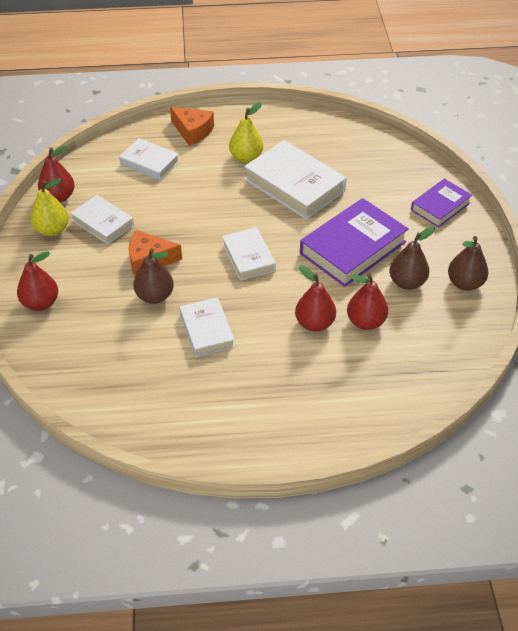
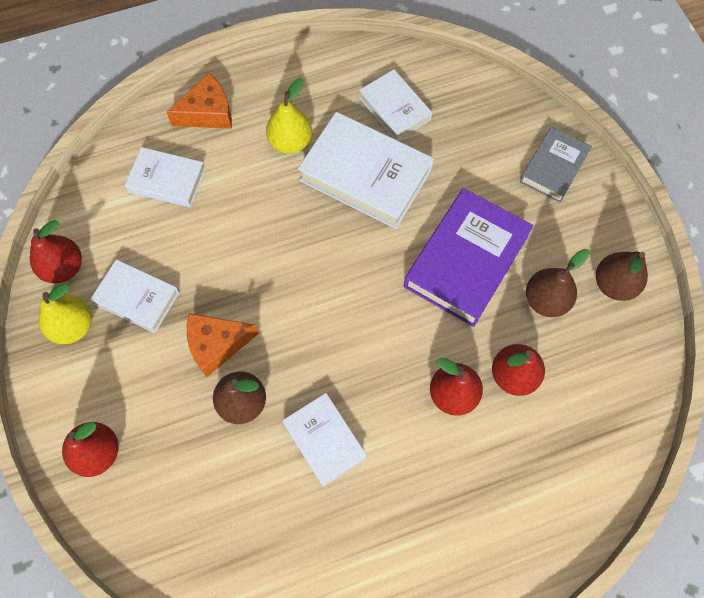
camera: 15 degrees left, 20 degrees up
(193, 131) = (208, 112): orange cheese -> orange cheese turned 45 degrees counterclockwise
(248, 257) = (342, 309): white book -> white book (394, 109)
(440, 206) = (553, 168): purple book -> grey book

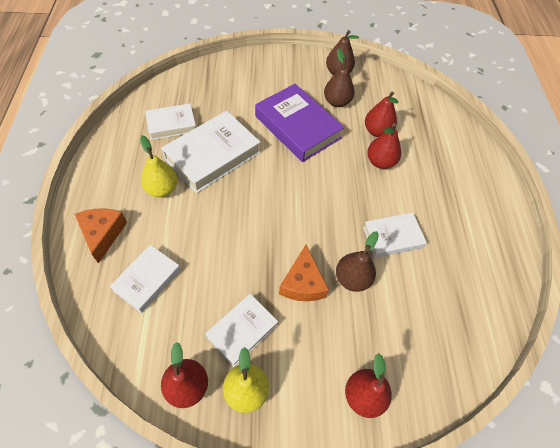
camera: 75 degrees left, 10 degrees down
(553, 168) = (256, 69): grey book -> none

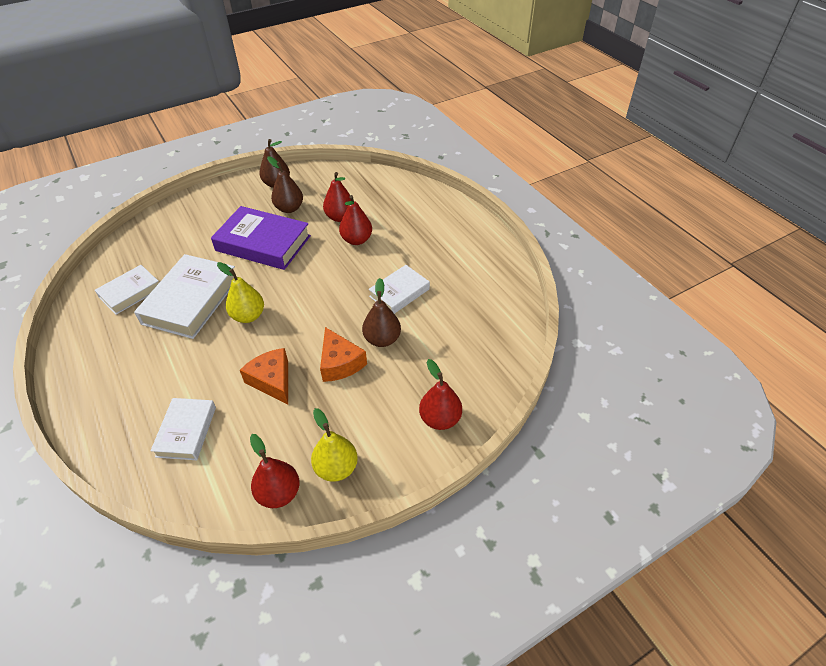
camera: 25 degrees left, 10 degrees down
(102, 234) = (113, 416): orange cheese -> orange cheese (272, 380)
(162, 189) = (154, 351): yellow pear -> yellow pear (248, 316)
(242, 331) = (305, 425): white book -> none

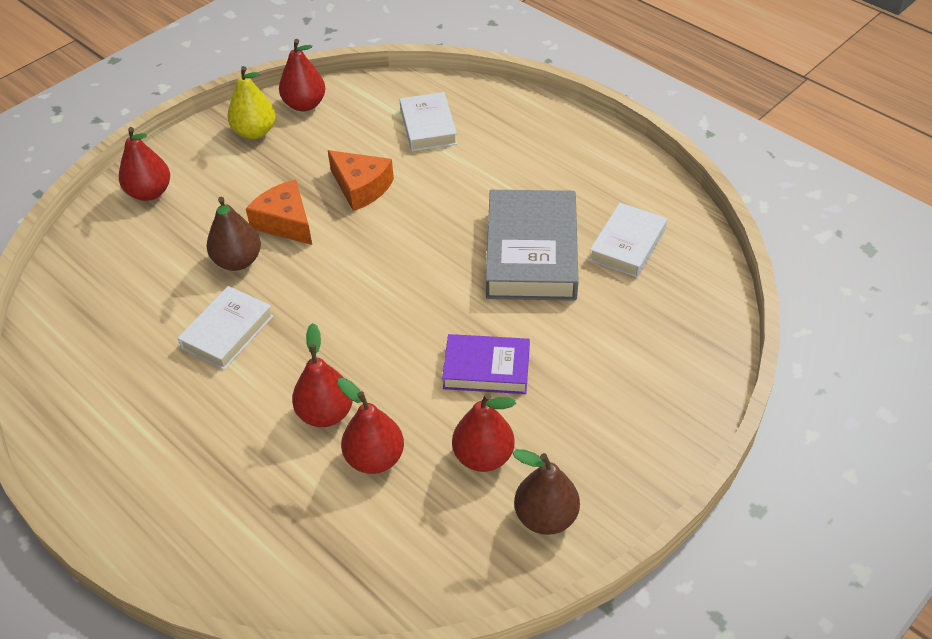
camera: 165 degrees right, 0 degrees up
(191, 301) = (531, 253): white book -> grey book
(248, 316) = (436, 251): yellow pear -> none
(263, 243) = (486, 369): purple book -> purple book, size x0.59
(289, 208) = (483, 456): brown pear -> red pear

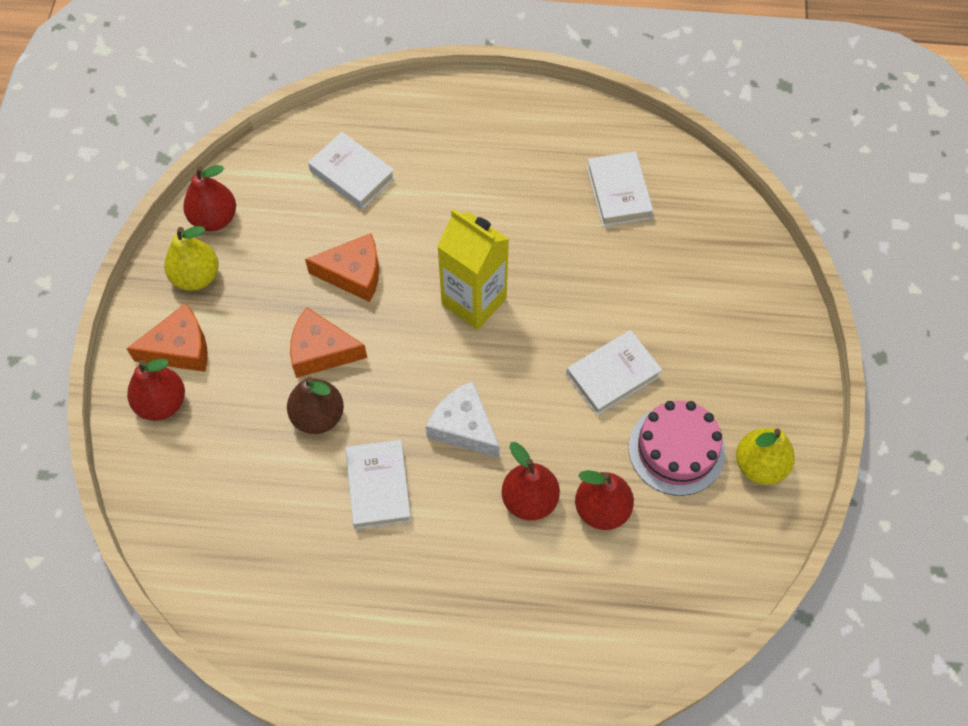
camera: 40 degrees left, 15 degrees up
(197, 167) = (180, 348): none -> orange cheese
(331, 332) = (464, 427): none -> white cheese
(430, 254) = (474, 301): none -> yellow carton
(483, 456) = (676, 449): red pear -> pink cake
(486, 369) = (613, 375): purple book -> white book
(531, 253) = (553, 248): grey book -> none
(545, 517) = (759, 465): brown pear -> yellow pear

